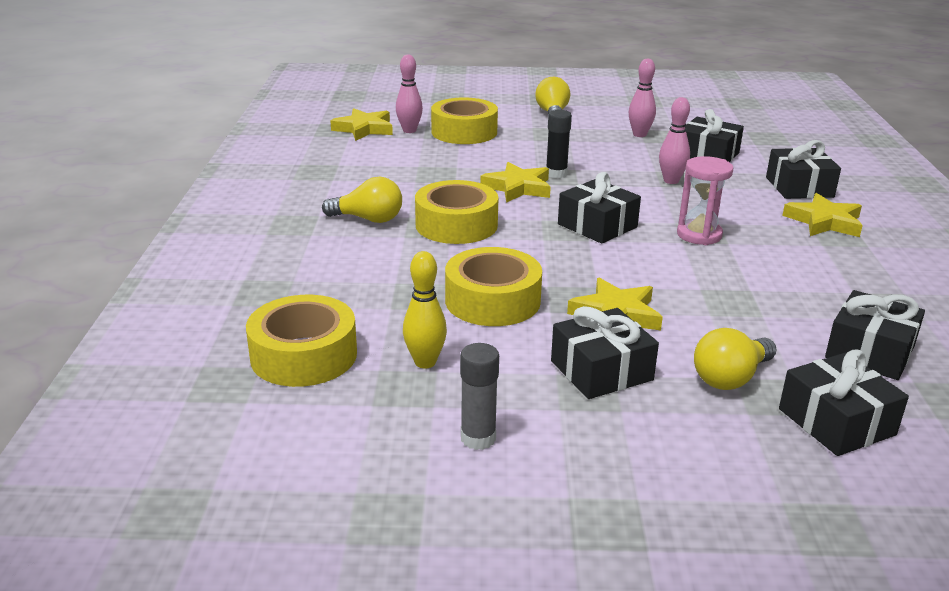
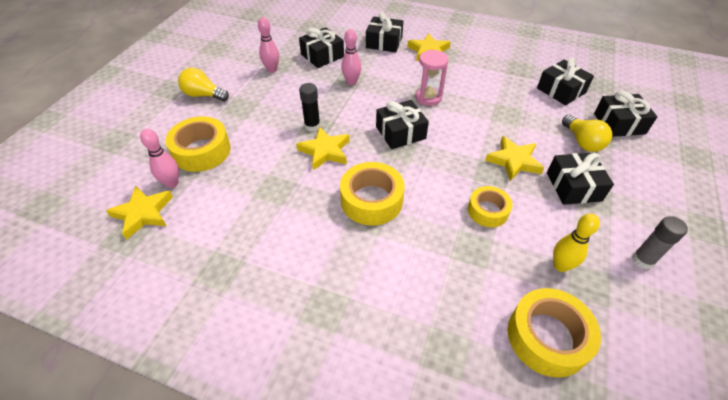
camera: 70 degrees left, 20 degrees up
(368, 219) = (339, 251): yellow light bulb -> none
(492, 301) = (487, 211): yellow tape -> yellow tape, size x0.64

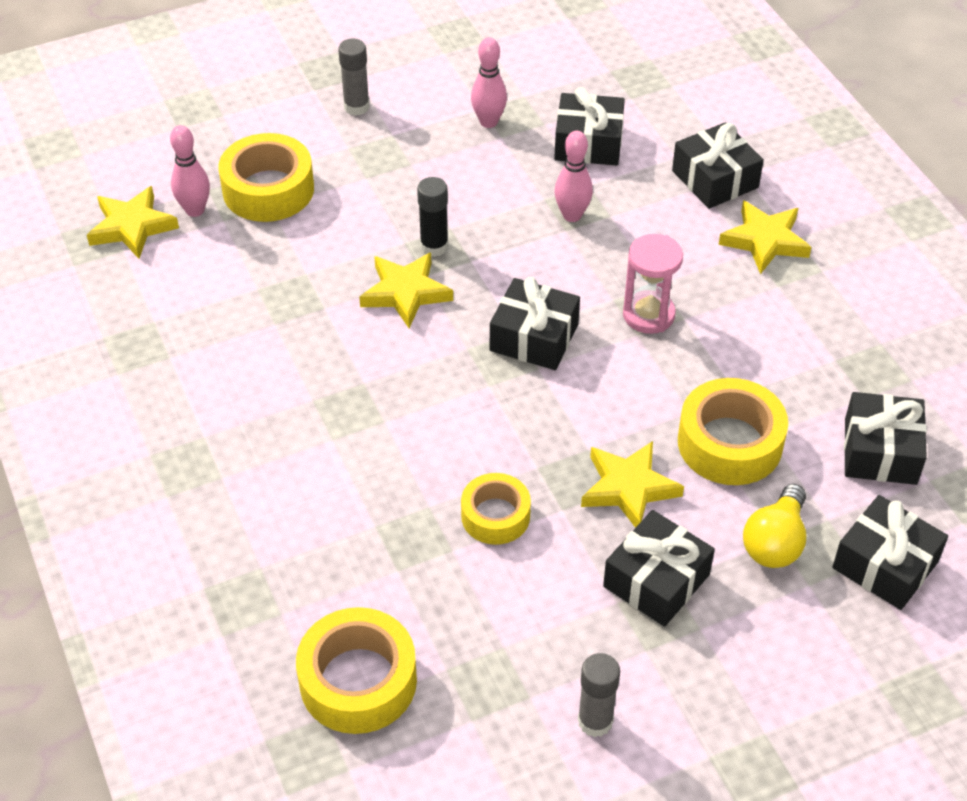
camera: 45 degrees right, 0 degrees up
(203, 95) = (356, 107): yellow light bulb -> grey glue stick
(371, 200) = (378, 395): yellow tape -> yellow tape (729, 443)
(560, 266) = (485, 639): yellow bowling pin -> none

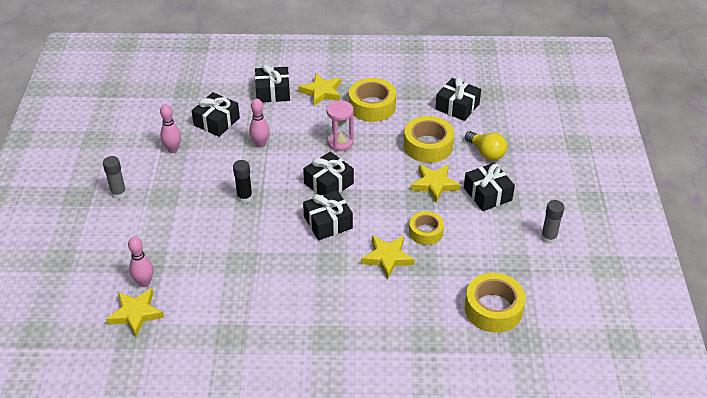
camera: 65 degrees left, 5 degrees down
(268, 189) = (153, 247): yellow tape -> yellow tape (372, 106)
(405, 293) = (268, 218): yellow star -> yellow star (387, 258)
(885, 565) = (513, 128): black gift -> black gift (328, 222)

